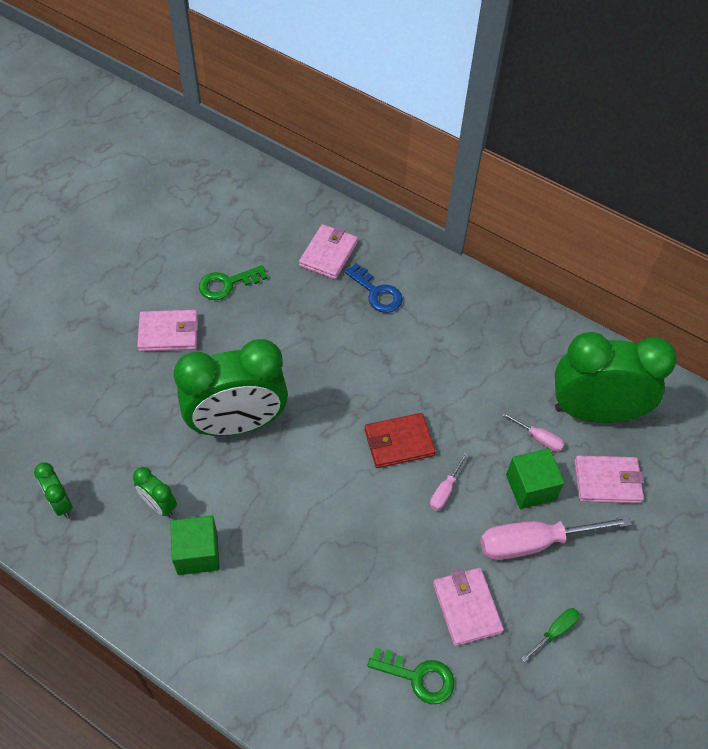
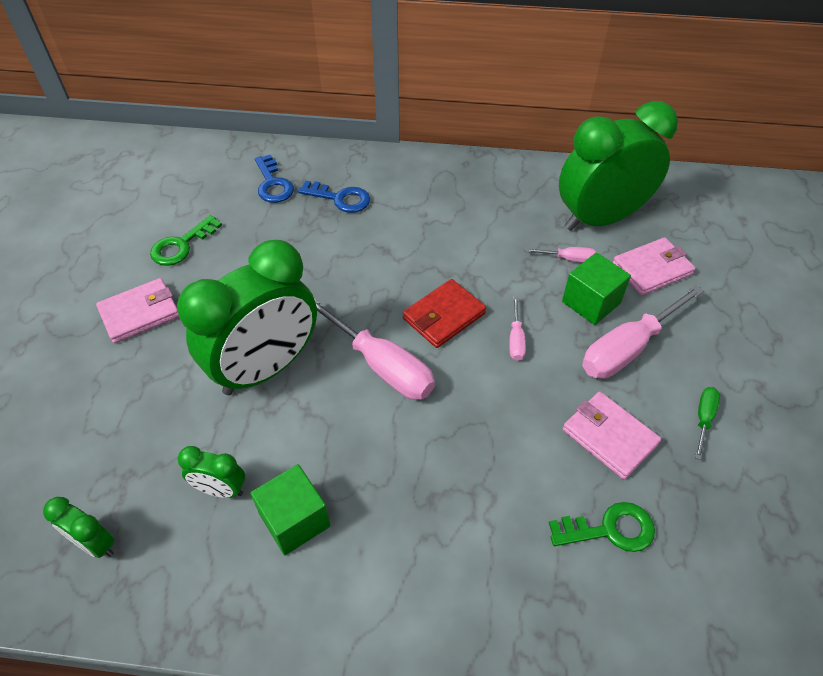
camera: 25 degrees left, 5 degrees down
(325, 463) = (382, 366): none -> pink screwdriver
(328, 254) = (273, 184): pink wallet -> blue key

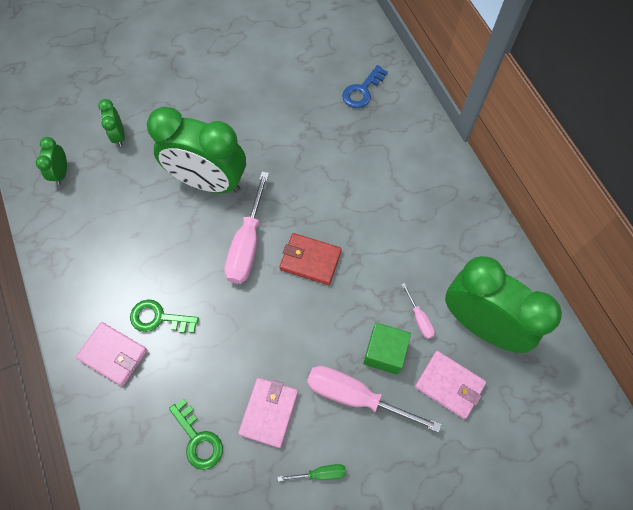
camera: 60 degrees right, 15 degrees up
(140, 313) = (209, 92): pink wallet -> pink wallet (113, 354)
(181, 245) = (274, 77): green key -> green key (158, 318)
(221, 489) = (118, 210): green clock -> green clock (119, 136)
(295, 520) = (118, 258): green cube -> none
(340, 198) = (377, 138): blue key -> none
(516, 340) = (317, 316): pink screwdriver -> none

